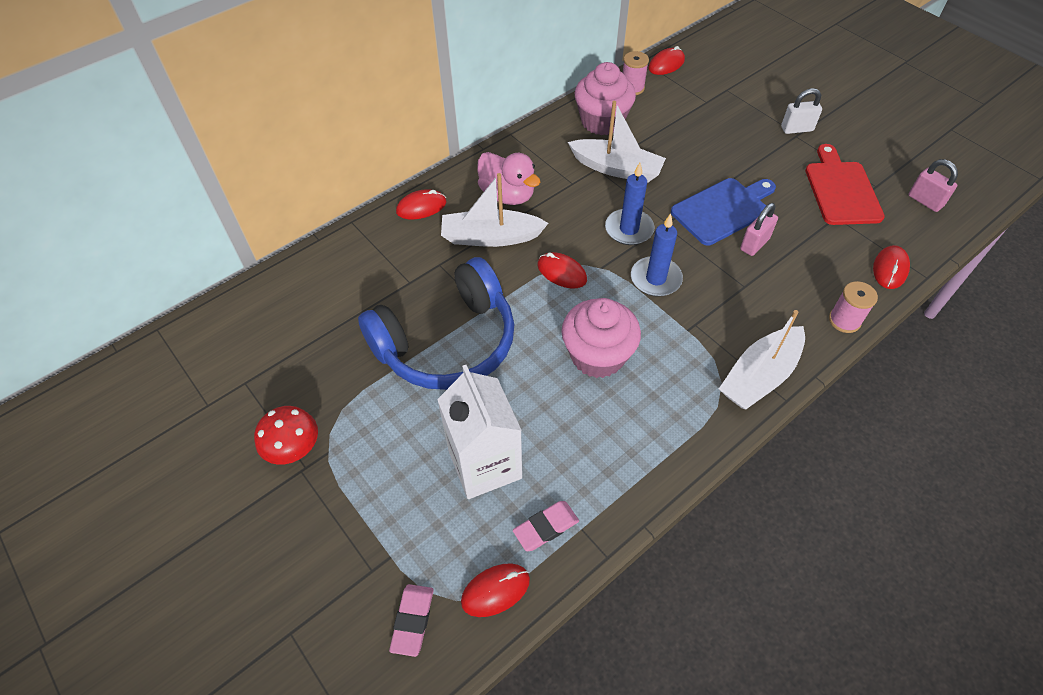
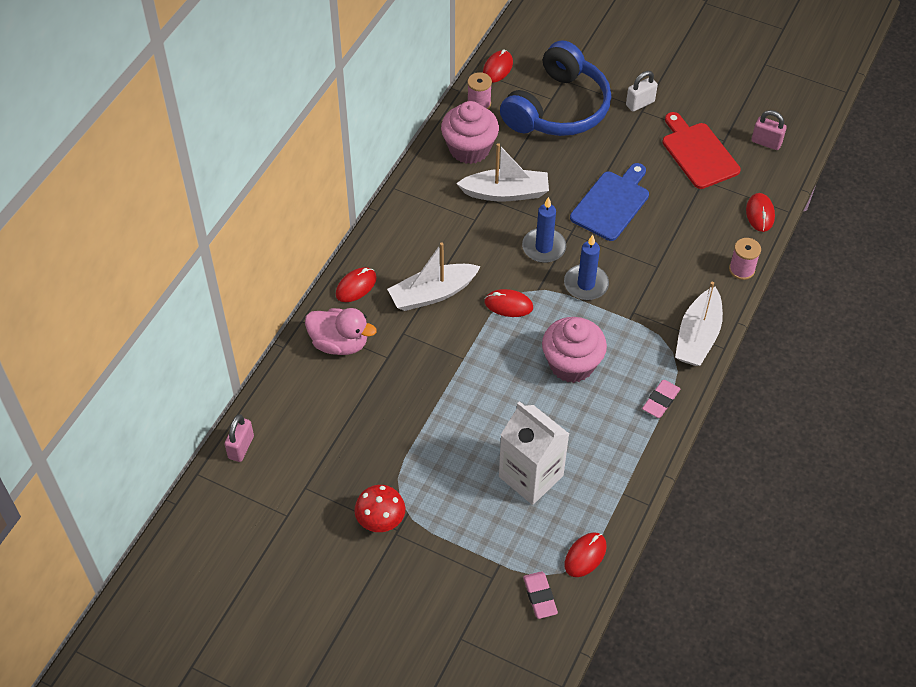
camera: 25 degrees left, 0 degrees up
(447, 343) = (449, 396): blue headphones -> blue headphones (558, 108)
(507, 195) = (425, 250): pink duck -> pink duck (339, 343)
(546, 527) = (598, 502): pink eraser -> pink eraser (660, 400)
(754, 244) = (649, 227): pink padlock -> pink padlock (241, 447)

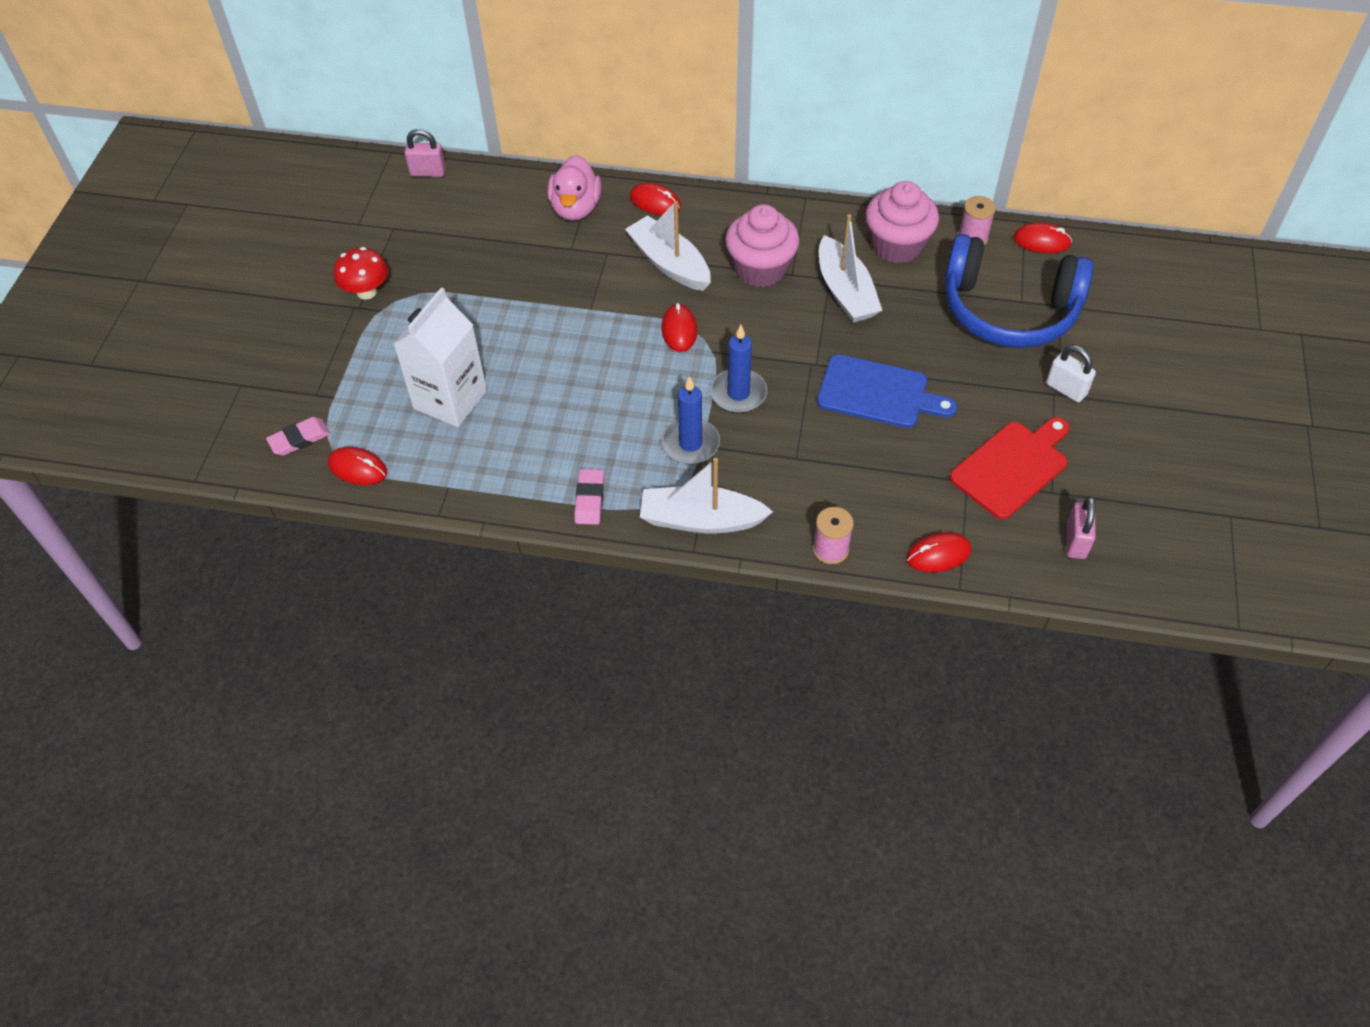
camera: 75 degrees right, 0 degrees up
(544, 247) = (778, 343): blue candle -> blue candle (690, 444)
(571, 364) = (615, 404): pink cupcake -> pink cupcake (760, 269)
(660, 400) = (589, 499): pink eraser -> pink eraser turned 75 degrees clockwise

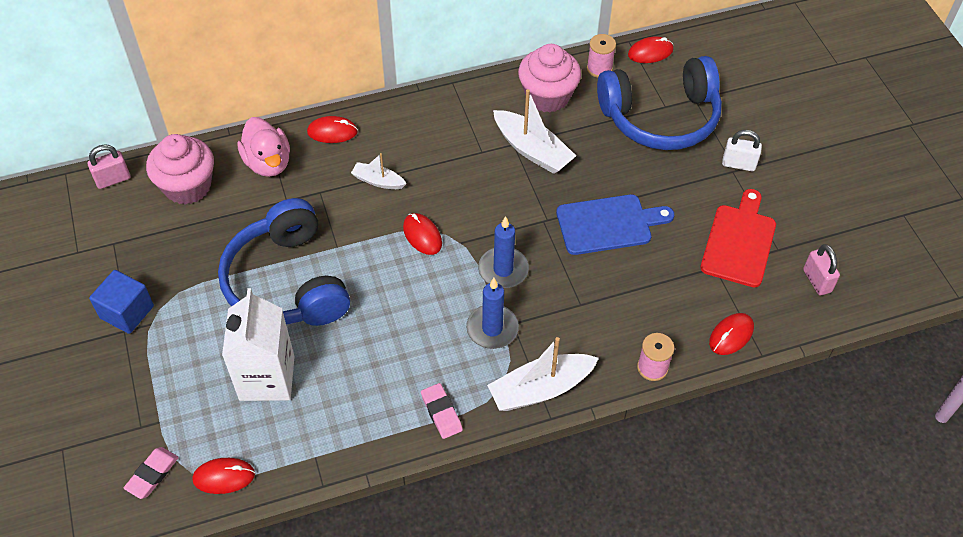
camera: 30 degrees left, 0 degrees up
(366, 292) = (127, 312): red mushroom -> blue cube
(523, 322) = (286, 282): none -> blue headphones
(669, 263) = (378, 181): white boat -> white boat, size x0.56
(760, 269) = (454, 157): pink cupcake -> pink cupcake (187, 186)

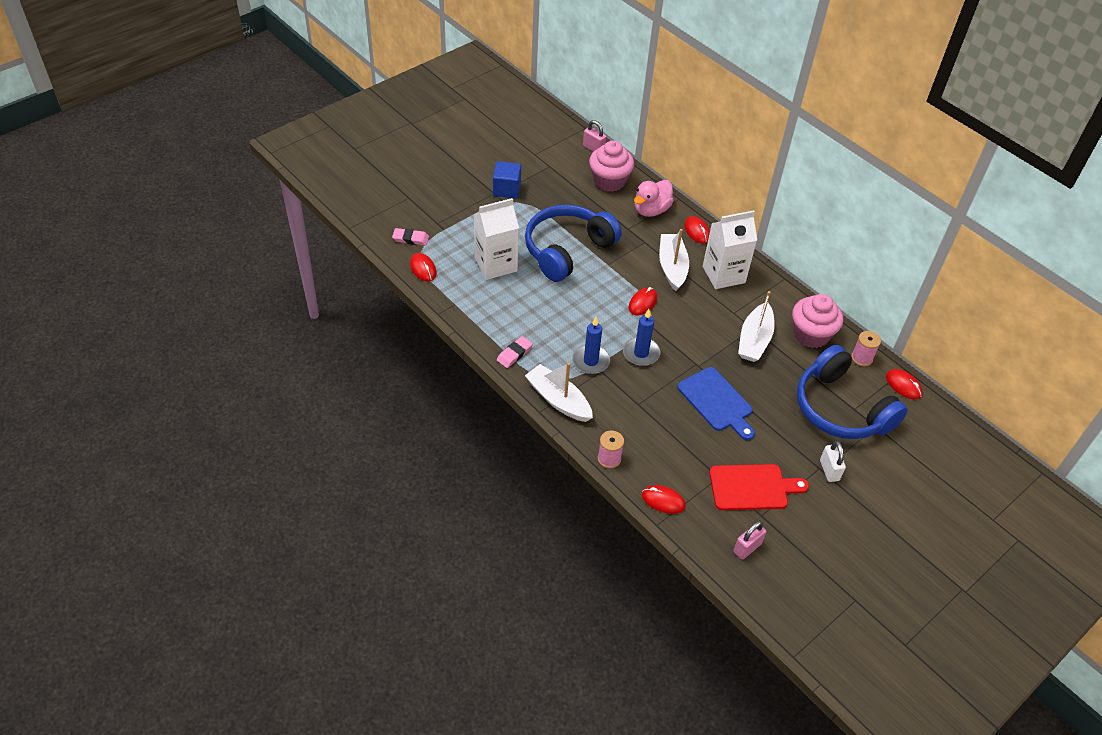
camera: 65 degrees right, 5 degrees down
(378, 181) = (672, 267): white boat -> white boat, size x1.78
(417, 136) = (723, 274): none -> white carton

